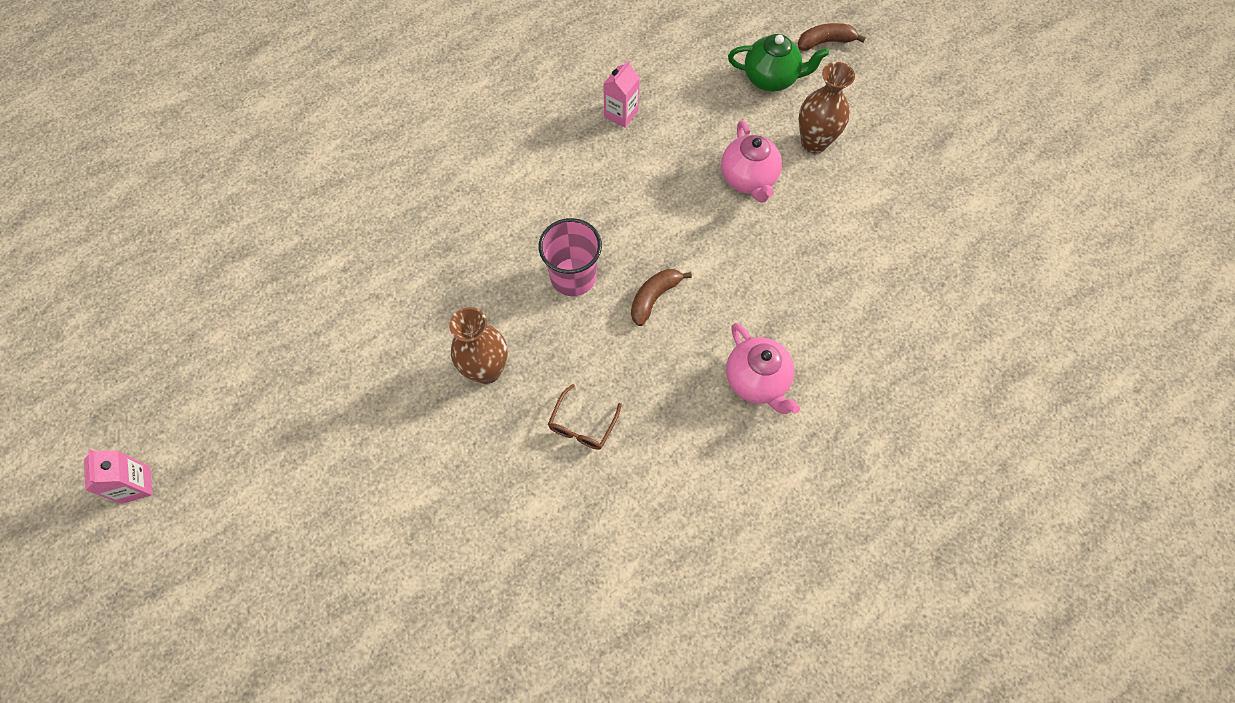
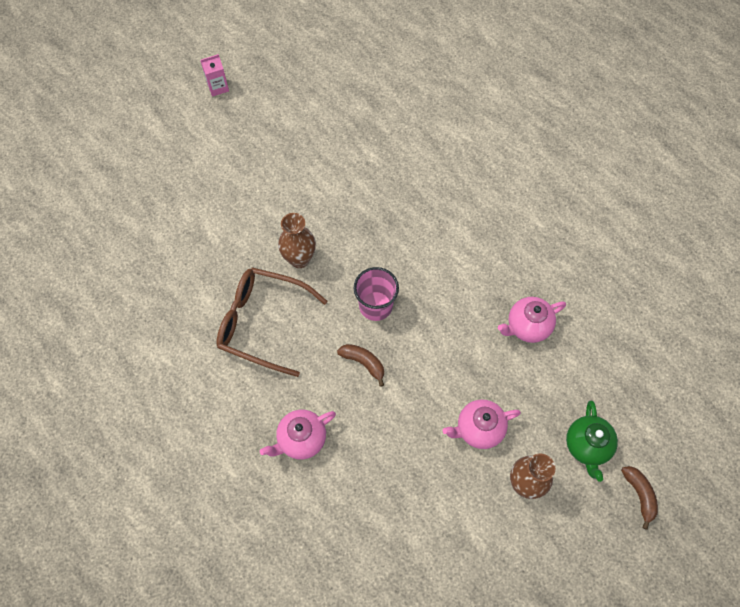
camera: 85 degrees right, 0 degrees up
(582, 424) = (263, 323): brown glasses -> brown glasses, size x2.25
(621, 114) = (527, 326): pink carton -> pink teapot

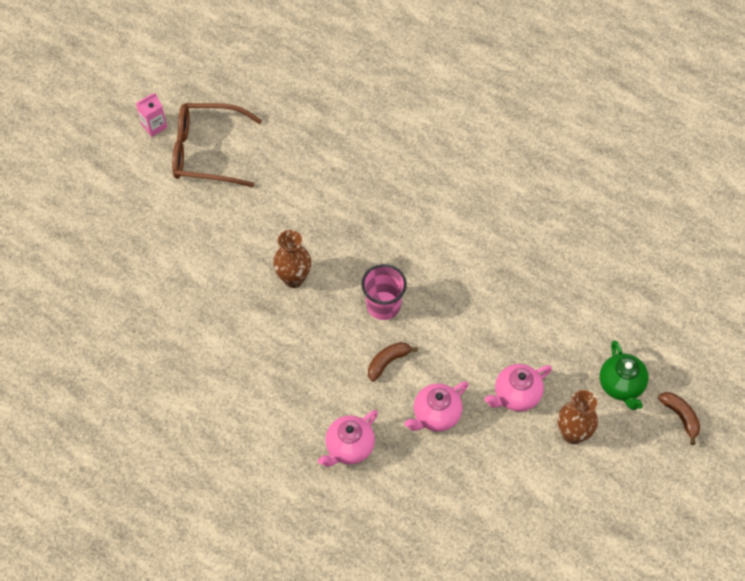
camera: 15 degrees left, 5 degrees down
(263, 323) = (277, 348): brown glasses -> brown glasses (208, 152)
(363, 363) = (388, 362): brown banana -> brown banana turned 60 degrees counterclockwise
(527, 326) = (535, 290): pink teapot -> pink teapot (436, 415)

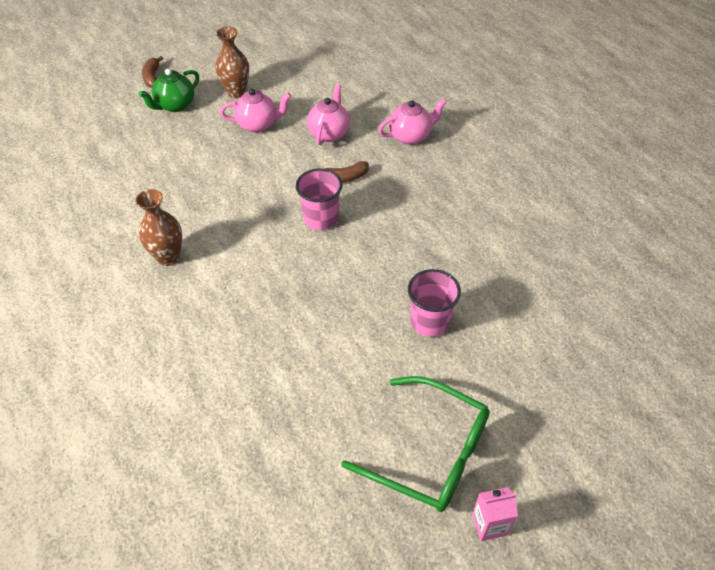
camera: 155 degrees left, 10 degrees down
(208, 152) = (429, 452): brown glasses -> green glasses
(244, 245) = (429, 321): none -> pink cup
(294, 278) = (393, 270): brown vase -> brown vase (168, 257)
(436, 415) = (329, 133): pink teapot -> pink teapot turned 60 degrees counterclockwise
(621, 385) = (175, 105): green teapot -> green teapot turned 150 degrees counterclockwise

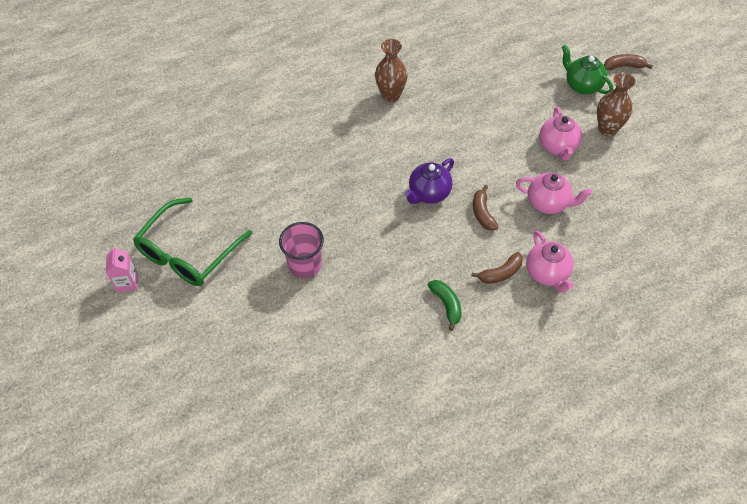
camera: 95 degrees right, 5 degrees up
(321, 218) = (429, 193): pink cup -> purple teapot
(415, 166) = (500, 273): none -> brown banana
(457, 202) = (446, 305): none -> green banana

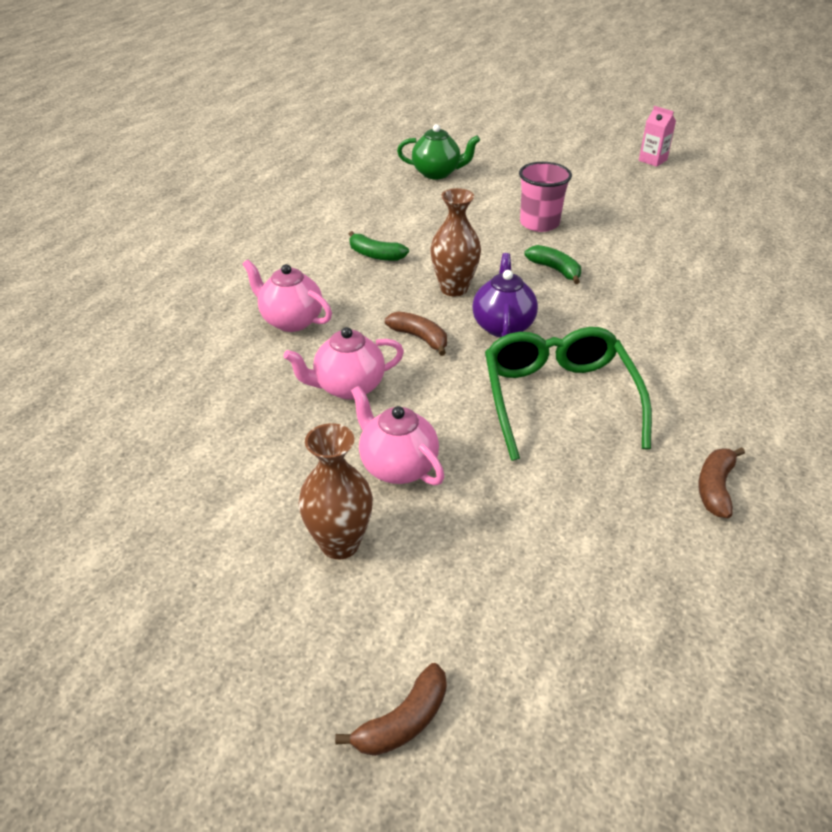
camera: 140 degrees right, 15 degrees down
(188, 252) = (644, 190): green glasses -> green glasses (559, 400)
(349, 216) = (555, 270): none -> green banana
(391, 95) = (703, 405): brown vase -> brown vase (454, 289)
(500, 273) = (344, 298): brown banana -> brown banana (715, 488)
(582, 85) = (450, 609): green teapot -> green teapot (437, 173)

